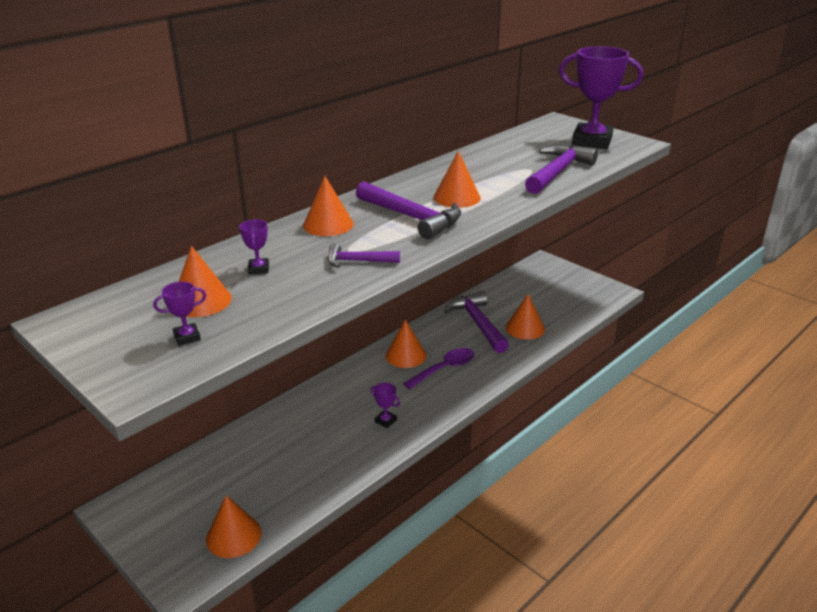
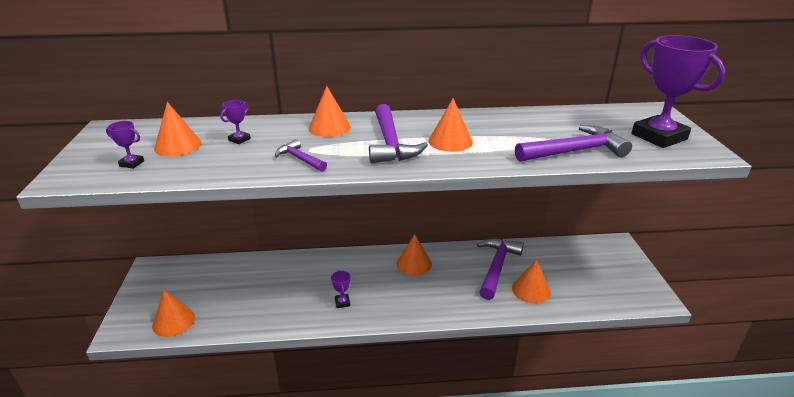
camera: 40 degrees right, 0 degrees up
(444, 369) = (428, 288): purple spoon -> none

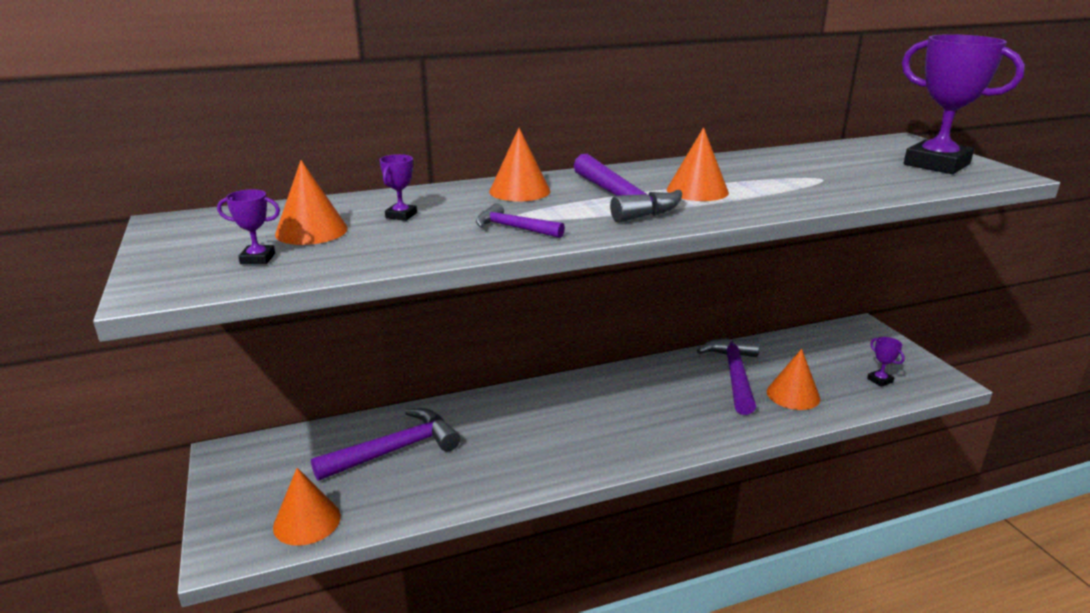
camera: 15 degrees left, 5 degrees down
(342, 302) = (553, 451): purple trophy -> purple trophy (880, 380)
(414, 264) = (624, 387): orange cone -> none
(575, 151) = (858, 186): purple hammer -> purple hammer (395, 450)

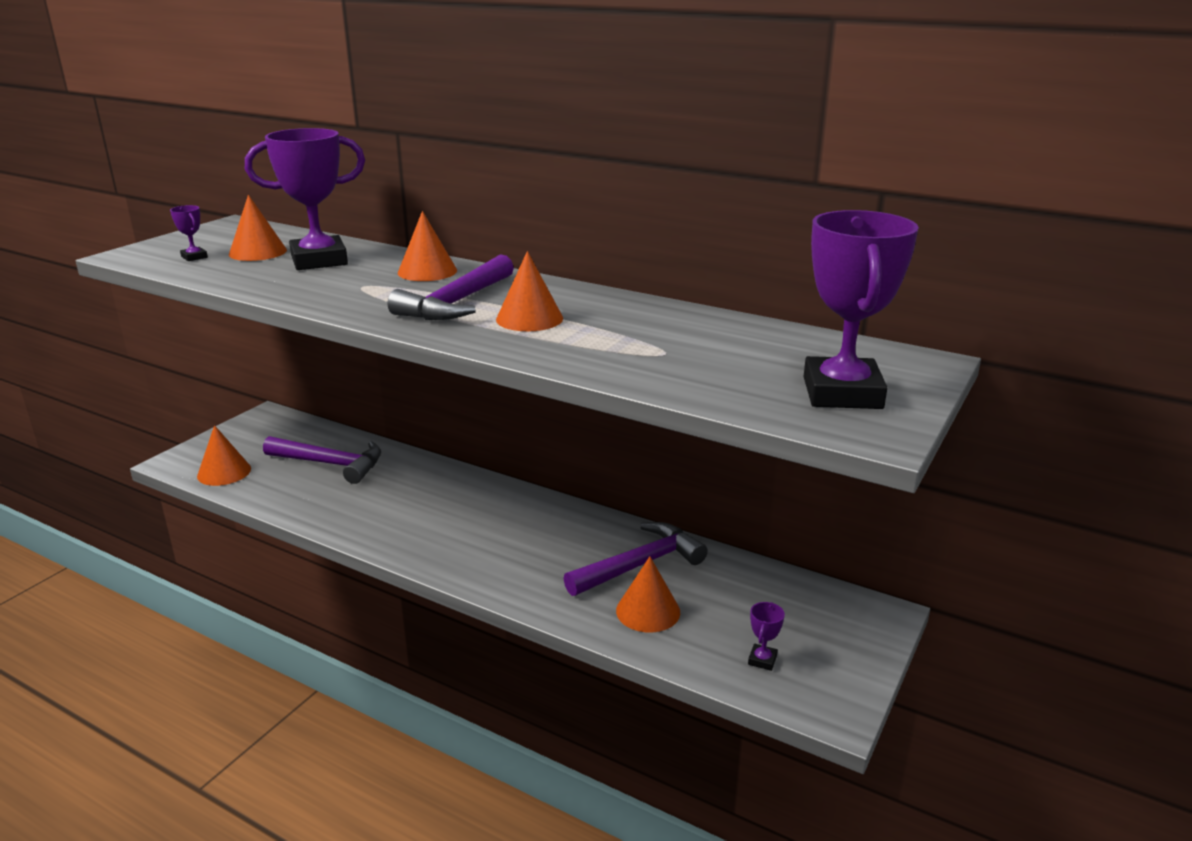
camera: 50 degrees right, 0 degrees up
(401, 215) = (319, 260): purple trophy -> purple trophy, size x2.47
(514, 228) = (336, 292): purple hammer -> none

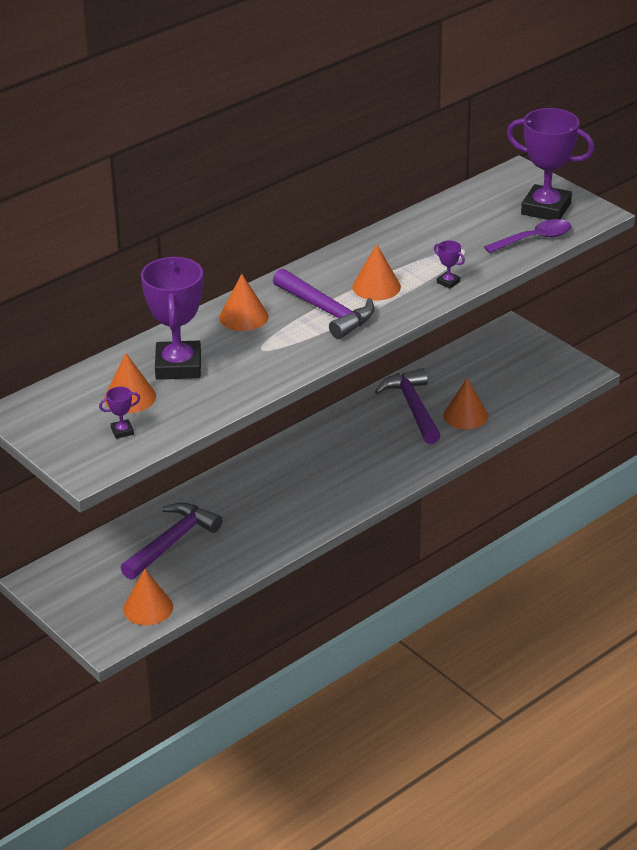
camera: 70 degrees left, 10 degrees up
(740, 395) = (534, 239): none -> purple spoon
(762, 660) = (531, 384): purple trophy -> purple trophy (448, 282)

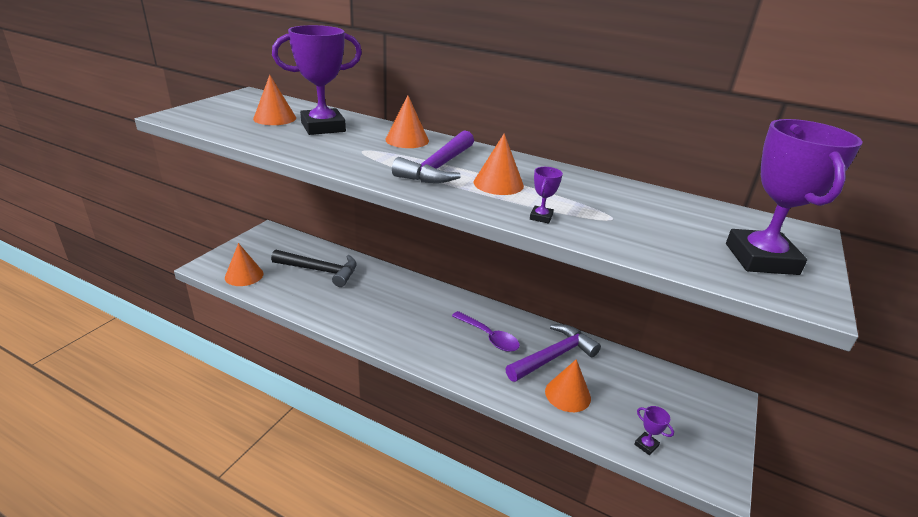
camera: 65 degrees right, 5 degrees down
(122, 431) = (227, 120): purple trophy -> purple trophy (646, 445)
(172, 542) = (320, 271): purple hammer -> black hammer
(534, 239) = (687, 259): purple spoon -> purple spoon (489, 337)

